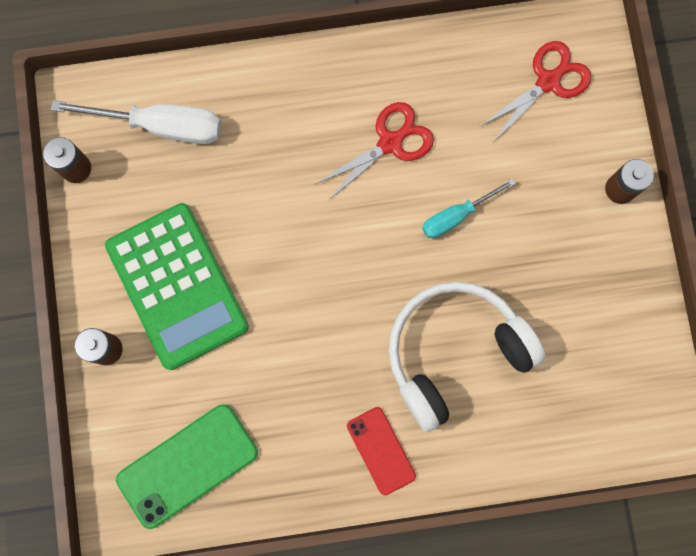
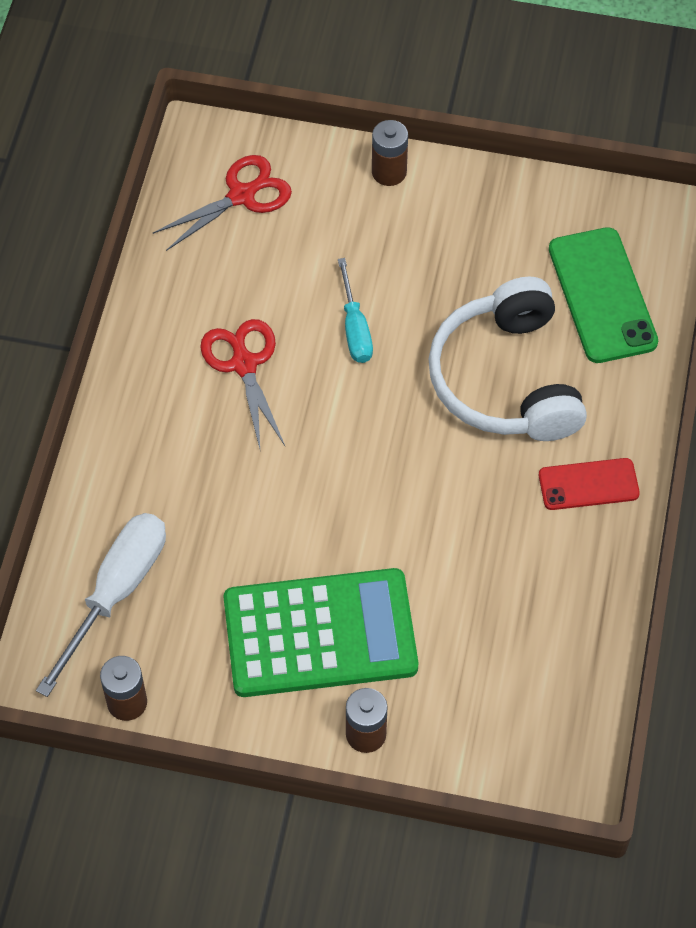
camera: 70 degrees left, 20 degrees down
(188, 466) = (537, 687): green phone -> green phone (602, 295)
(548, 81) = (242, 195): red scissors -> red scissors turned 75 degrees clockwise

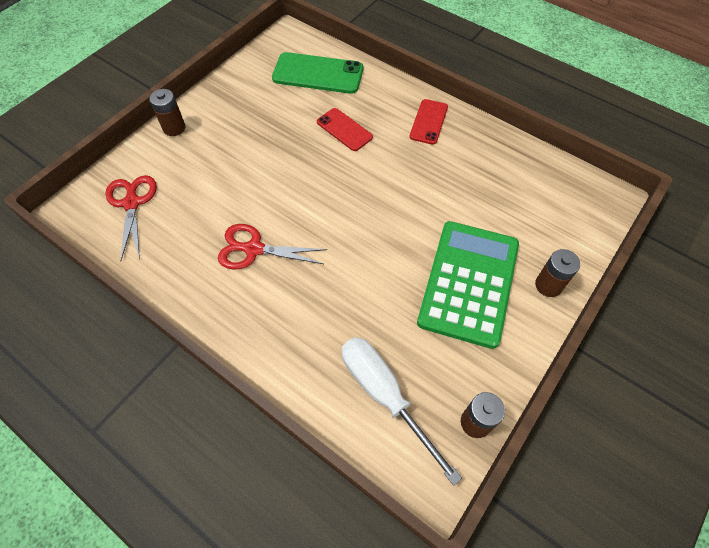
camera: 65 degrees left, 0 degrees up
(355, 328) = (266, 183): turquoise screwdriver -> none
(506, 379) = (344, 130): white headphones -> red phone

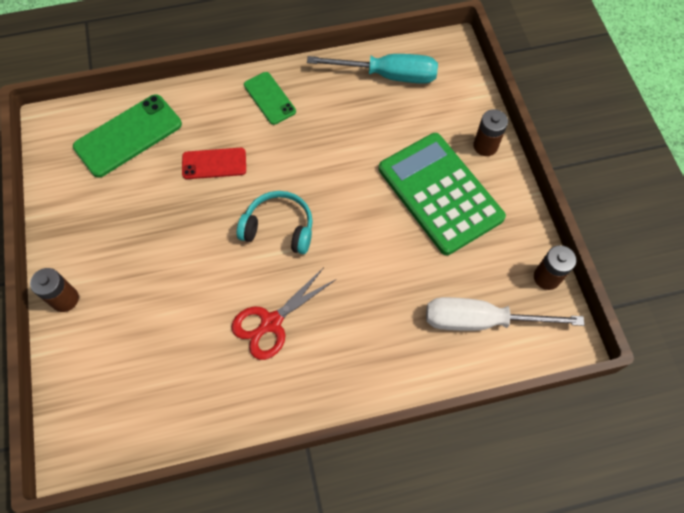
camera: 50 degrees left, 5 degrees up
(131, 203) = (121, 394): red scissors -> none
(332, 201) = (279, 228): none -> turquoise headphones
(429, 122) = (269, 98): red phone -> green phone
(532, 175) = (388, 75): none -> turquoise screwdriver

